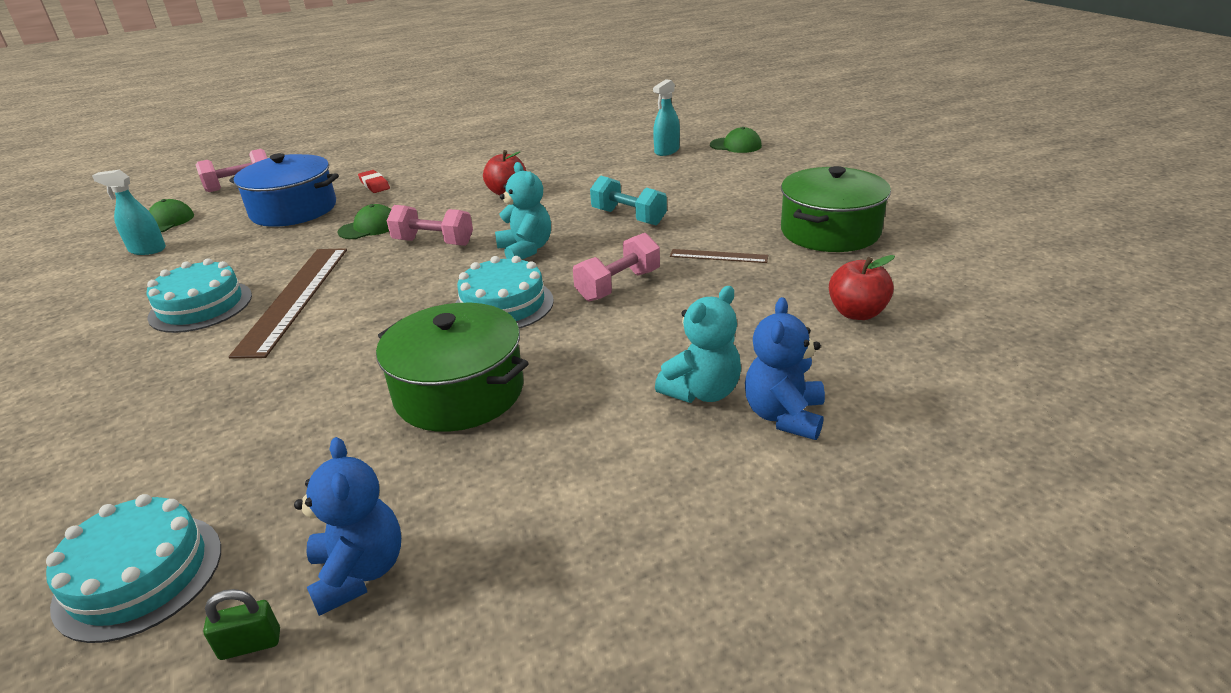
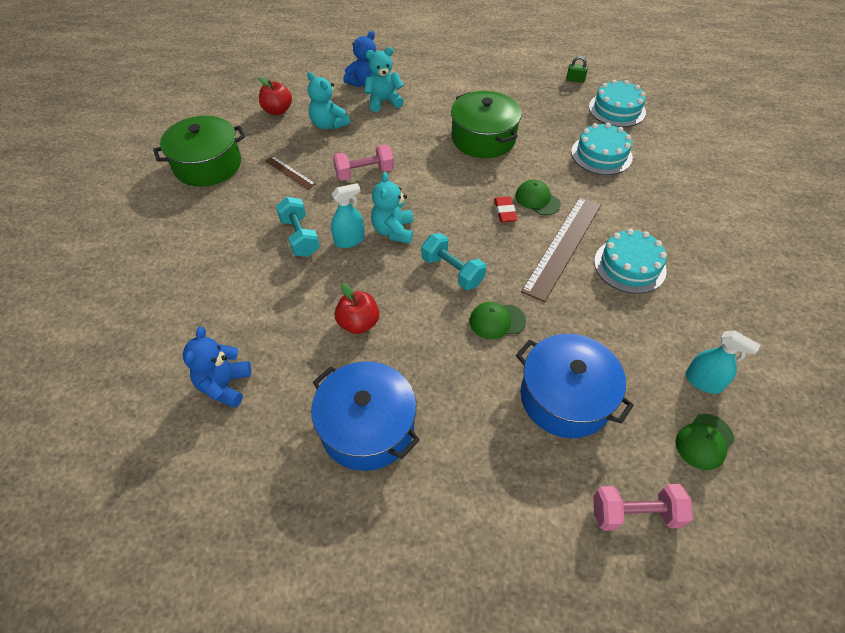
camera: 155 degrees left, 20 degrees up
(359, 572) = (540, 86): blue teddy bear -> blue teddy bear (225, 385)
(374, 185) = (474, 417): red eraser -> red eraser (505, 212)
(433, 242) = (452, 271): pink dumbbell -> turquoise dumbbell
(459, 162) = (367, 427): none -> blue pot
(503, 305) = (436, 185): turquoise cake -> turquoise cake (601, 154)
(667, 151) = (167, 331): turquoise spray bottle -> turquoise spray bottle (349, 240)
(736, 145) = (105, 308): green cap -> green cap (537, 200)
(747, 322) = (328, 124): none -> turquoise teddy bear

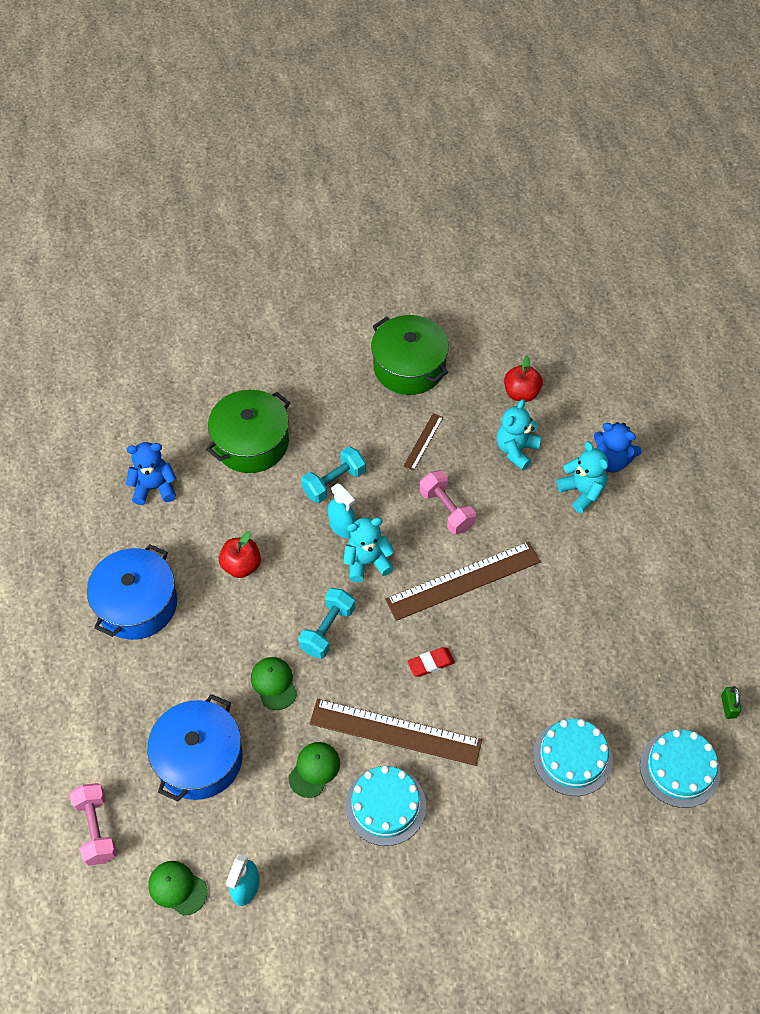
camera: 75 degrees right, 5 degrees up
(434, 177) = (463, 580): none -> brown ruler
(483, 138) = (552, 616): green pot -> green pot (251, 443)
(537, 200) = (462, 694): green cap -> green cap (314, 769)

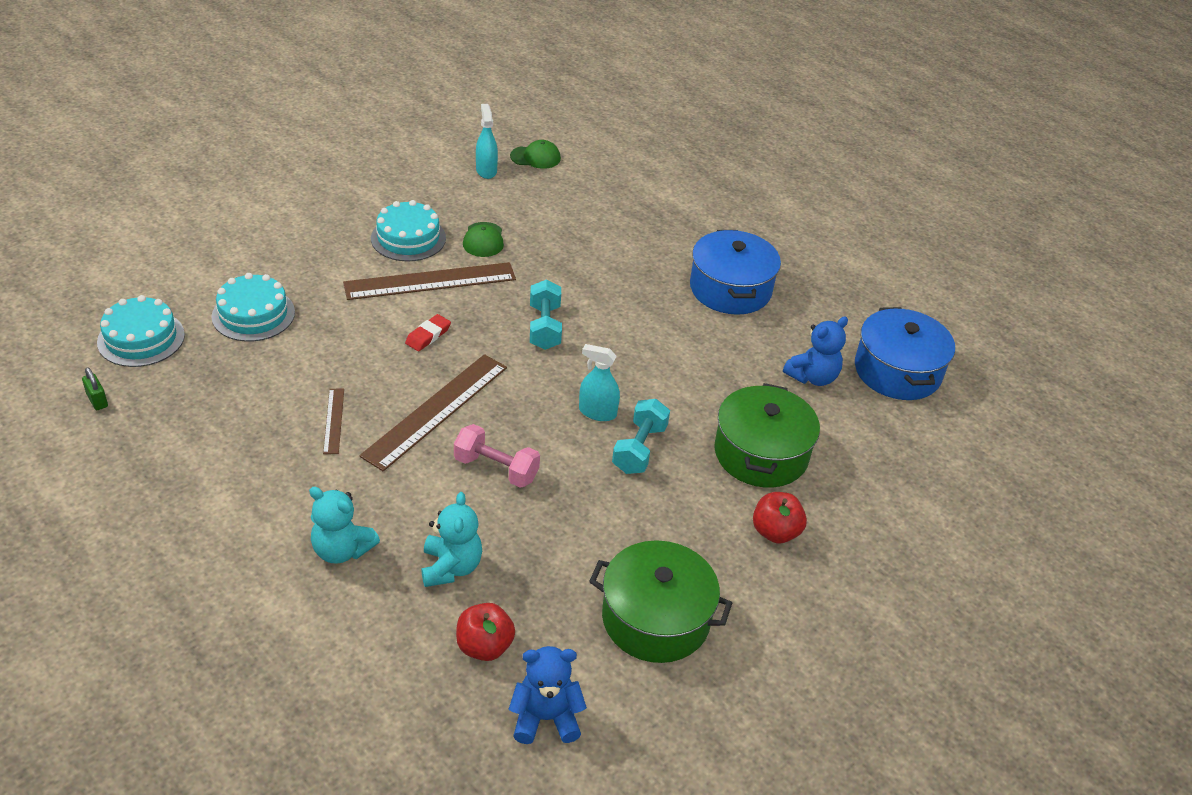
camera: 145 degrees right, 15 degrees down
(96, 829) = (621, 166): pink dumbbell -> none
(199, 758) = (582, 219): blue pot -> blue pot (897, 371)
(241, 566) = (667, 346): red apple -> red apple (775, 532)
(274, 683) = (562, 278): green cap -> none
(367, 562) = (547, 391): turquoise teddy bear -> none
(423, 441) = (572, 531): brown ruler -> brown ruler (333, 420)
(611, 461) = (317, 603): blue teddy bear -> blue teddy bear (545, 718)

